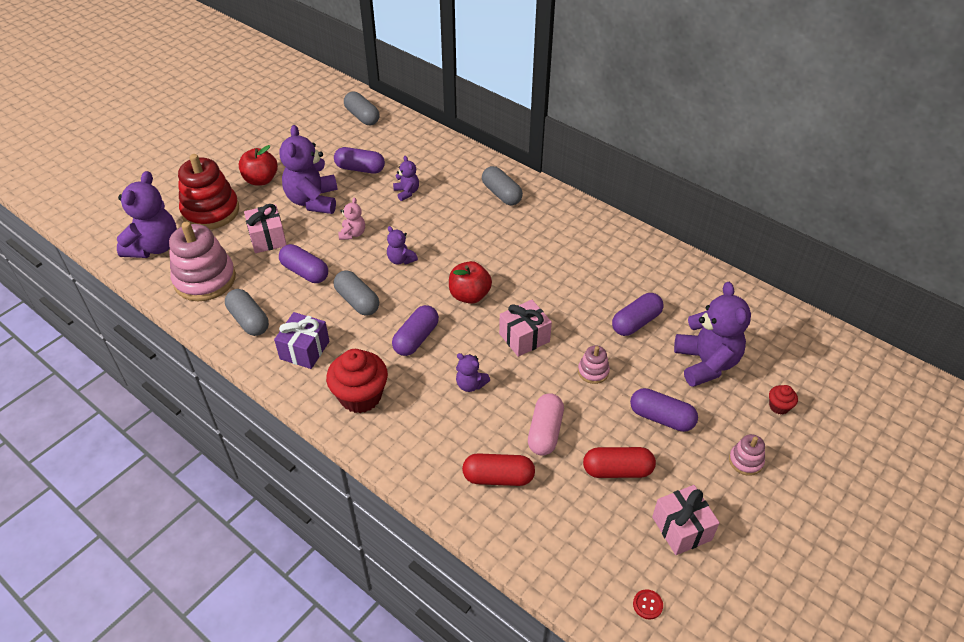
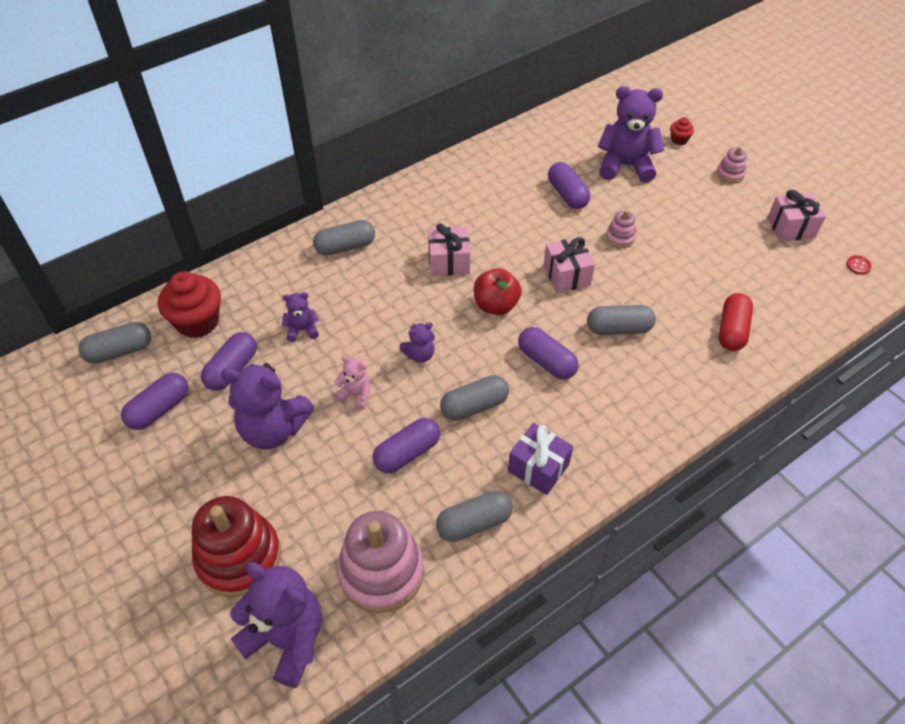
camera: 75 degrees left, 5 degrees up
(261, 180) = (198, 486): red apple -> none
(268, 238) = (327, 489): pink gift -> pink gift (449, 262)
(360, 396) = (617, 423): red cupcake -> red cupcake (197, 322)
(470, 384) = (619, 328): purple teddy bear -> grey capsule
(545, 432) = (685, 286): pink capsule -> none
(617, 470) = (731, 250): red capsule -> none
(661, 418) = (680, 208): purple capsule -> purple capsule (159, 409)

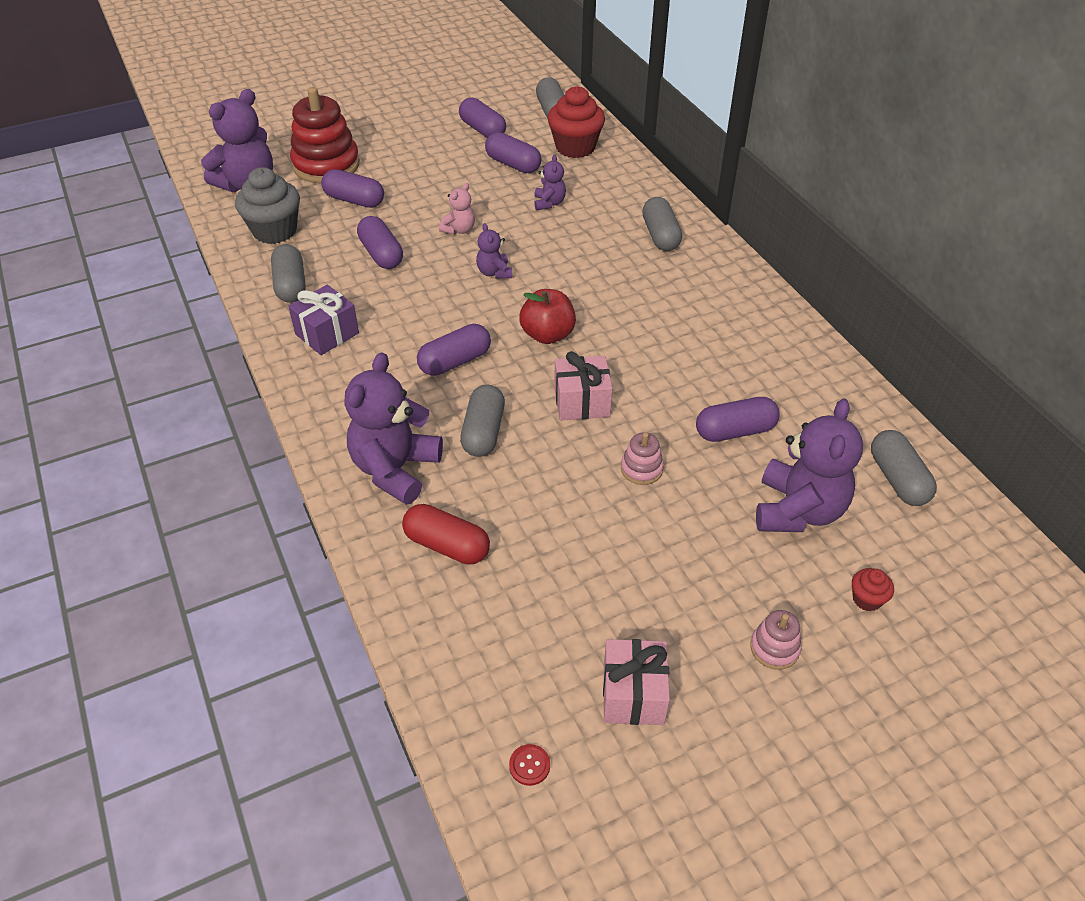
camera: 100 degrees right, 5 degrees down
(273, 429) = (439, 184): purple teddy bear -> purple teddy bear (395, 469)
(312, 505) = (354, 200): none -> purple capsule
(381, 572) = (274, 231): pink stacking toy -> grey cupcake
(449, 262) = (623, 307): pink gift -> none
(474, 406) = (417, 301): grey capsule -> grey capsule (898, 479)

